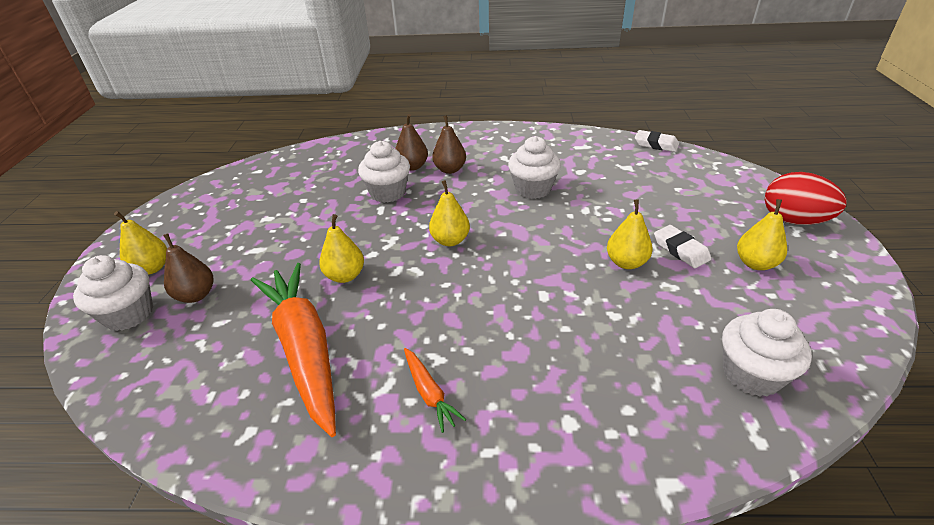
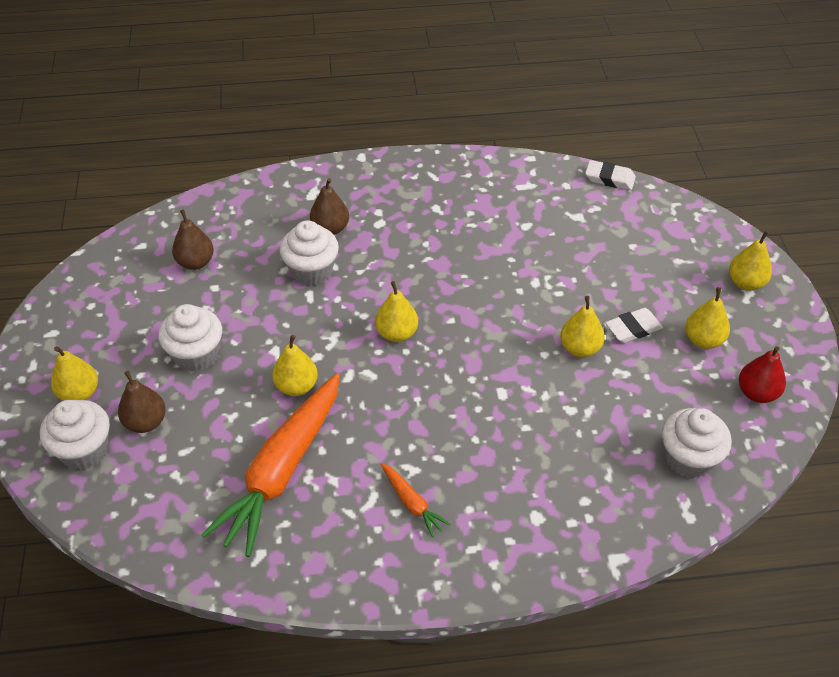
camera: 10 degrees left, 10 degrees up
(304, 348) = (282, 471): orange carrot -> orange carrot turned 120 degrees counterclockwise
(450, 169) = (376, 231): brown pear -> brown pear (195, 262)
(533, 189) = (475, 255): white cupcake -> white cupcake (196, 355)
(680, 250) = (633, 328): white eraser -> white eraser turned 75 degrees counterclockwise
(793, 220) = (746, 283): red egg -> yellow pear
(823, 315) = (757, 393): none -> red pear

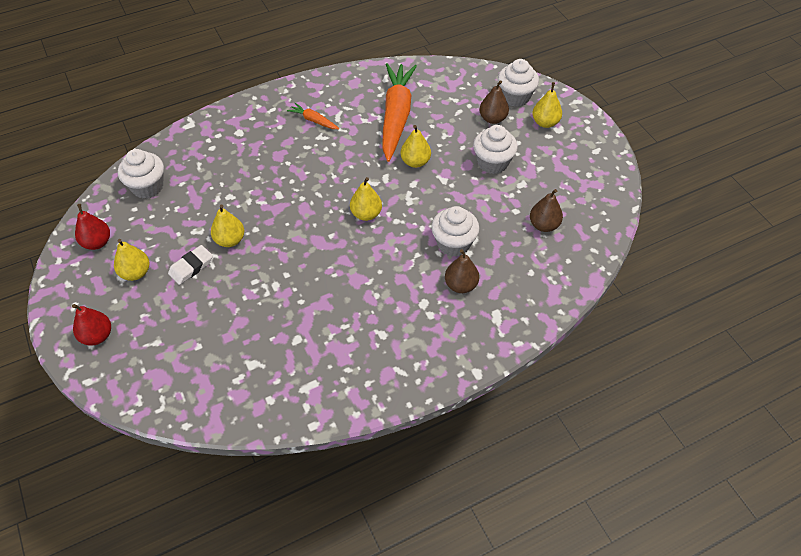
camera: 160 degrees right, 5 degrees up
(609, 178) = (228, 422): white eraser -> none
(746, 283) = (97, 336): yellow pear -> red pear

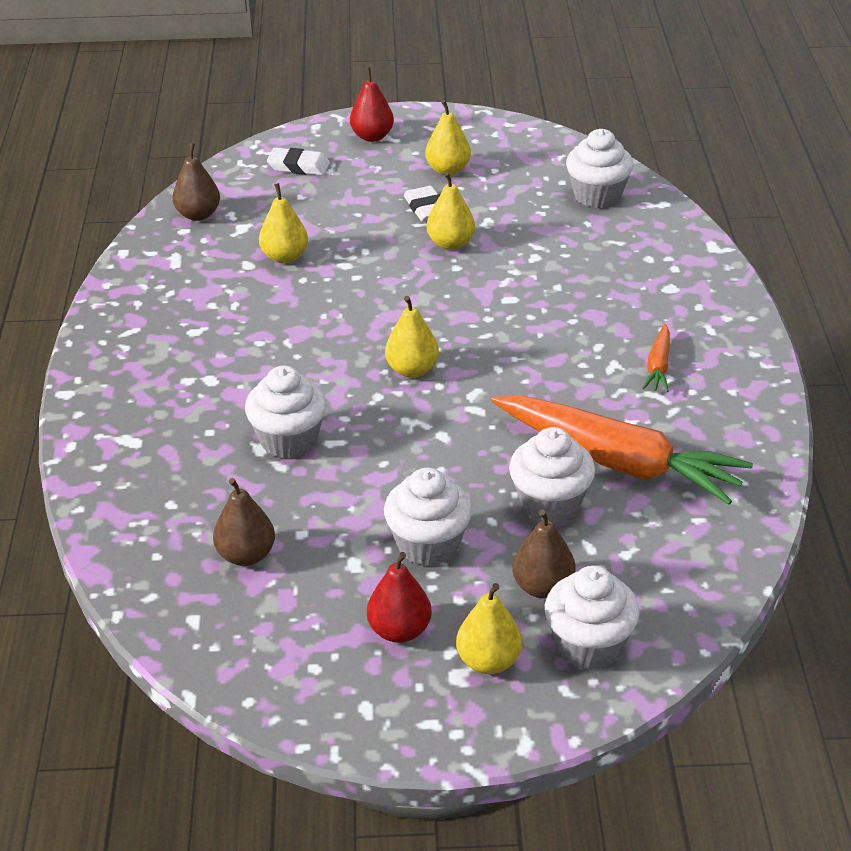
camera: 115 degrees right, 15 degrees down
(97, 242) = (519, 150): red pear -> red pear (399, 630)
(156, 365) = (298, 166): none -> white eraser
(313, 120) = (658, 366): orange carrot -> orange carrot turned 135 degrees clockwise
(415, 162) = (490, 452): yellow pear -> yellow pear (285, 257)
(439, 131) = (550, 503): none -> white cupcake
(461, 285) = (209, 423): brown pear -> brown pear (198, 215)

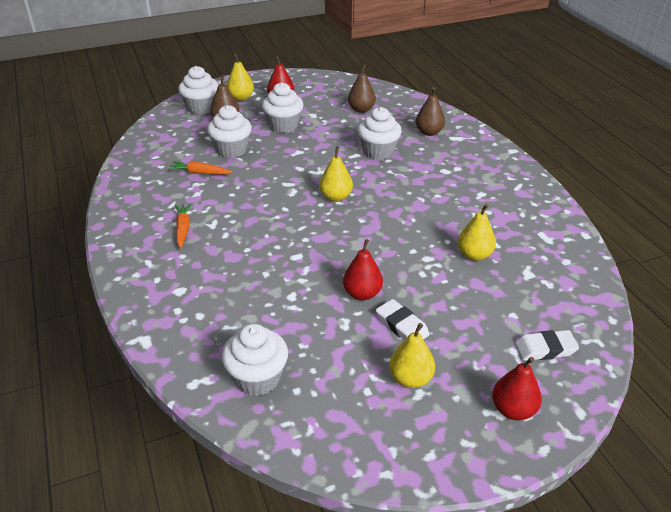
camera: 160 degrees right, 0 degrees up
(198, 215) = (571, 277): brown pear -> brown pear (429, 132)
(450, 243) = (362, 294): yellow pear -> red pear
(619, 462) = (200, 173): orange carrot -> orange carrot, size x0.43

